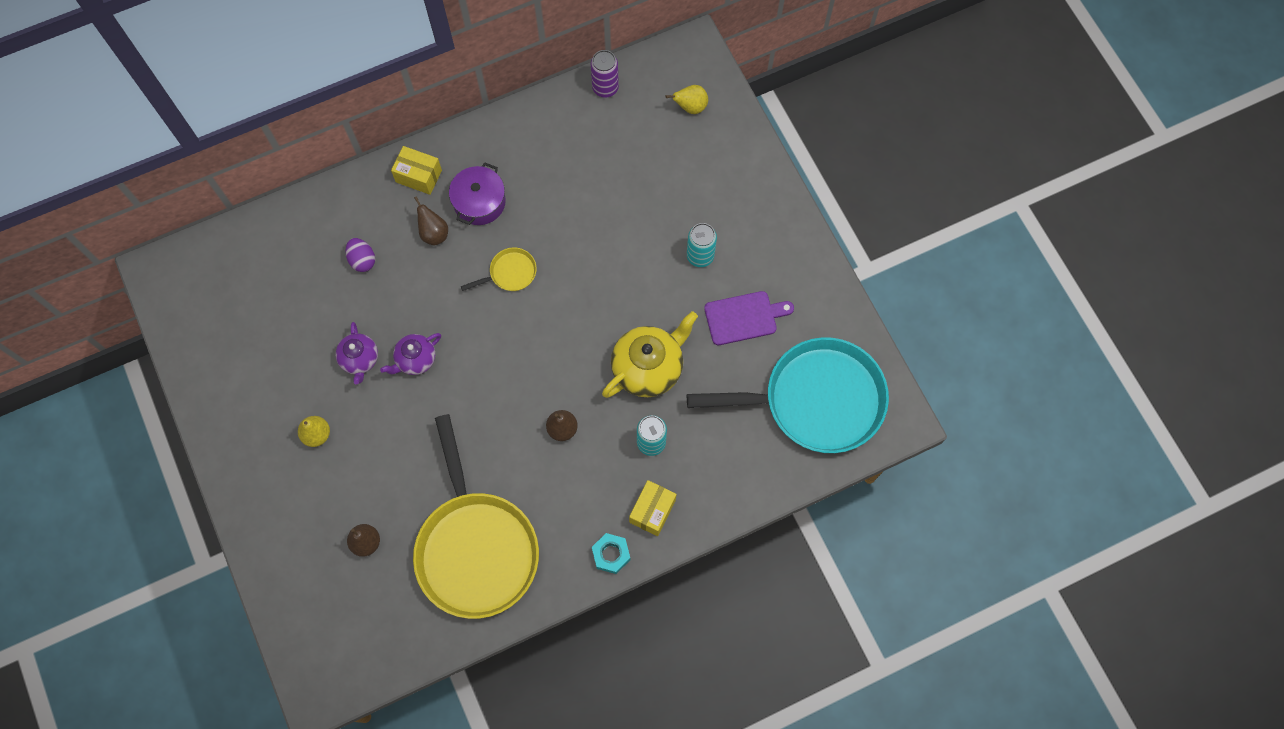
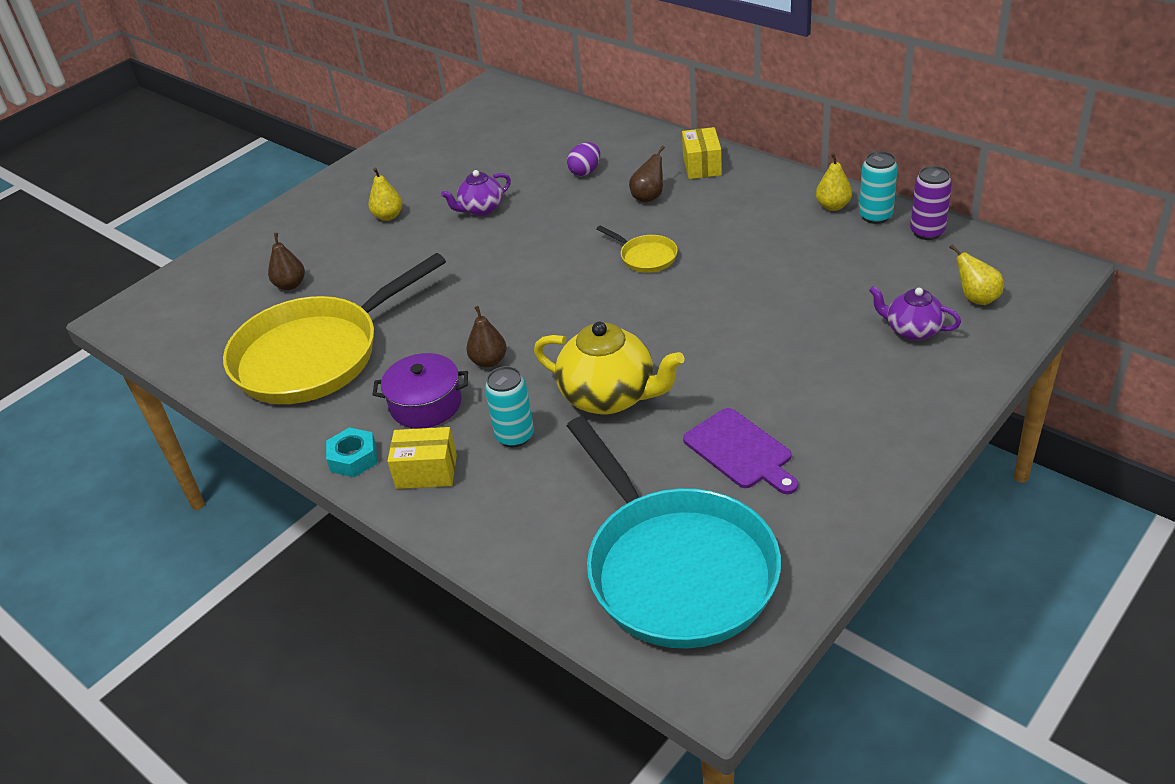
camera: 70 degrees right, 30 degrees down
(415, 360) = (503, 239): purple teapot -> purple teapot (912, 330)
(479, 202) = (708, 209): purple pot -> purple pot (426, 404)
(535, 123) = (833, 206): none -> yellow pear
(700, 256) = (790, 381): turquoise can -> turquoise can (875, 216)

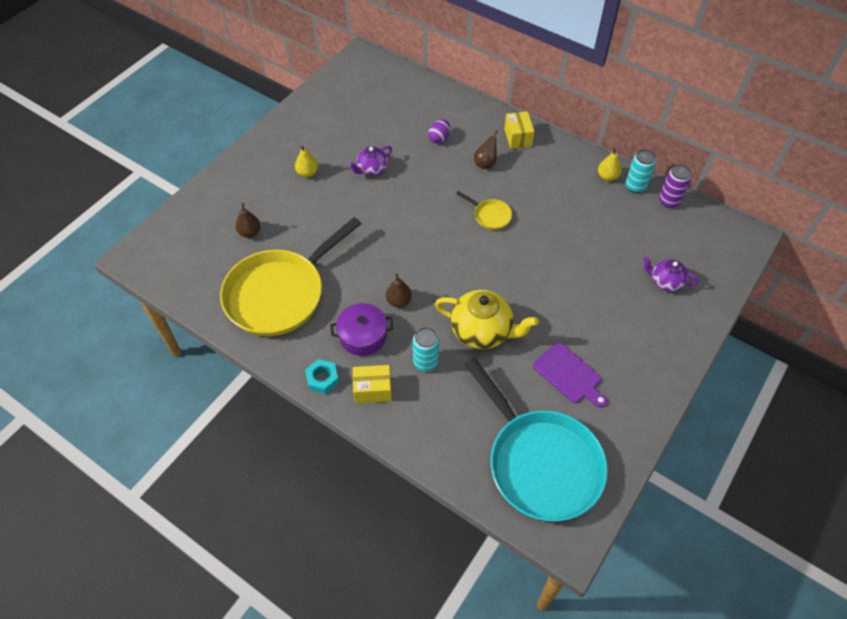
camera: 10 degrees left, 15 degrees up
(976, 298) = (702, 257): yellow pear -> none

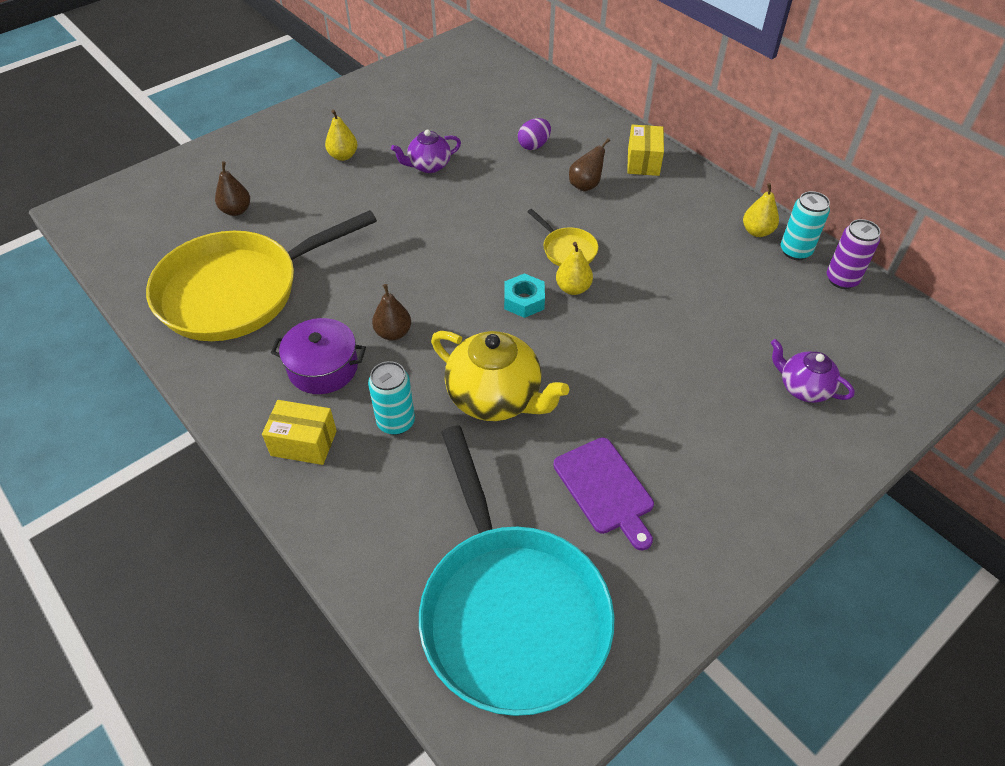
camera: 15 degrees right, 5 degrees down
(322, 379) = (241, 412): turquoise nut -> turquoise nut (524, 301)
(503, 243) = (573, 288): none -> yellow pear

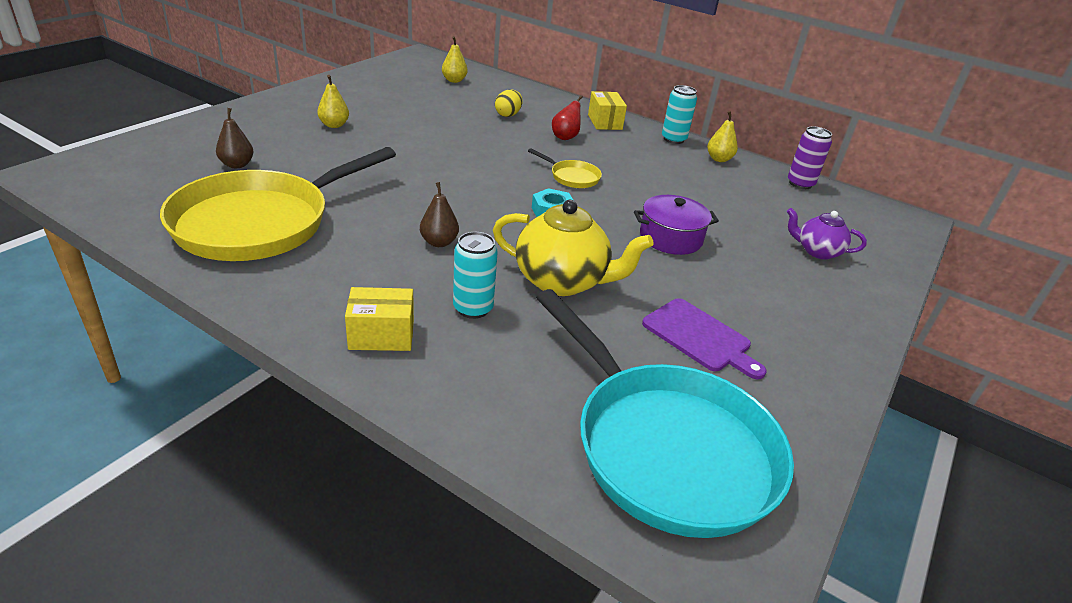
camera: 20 degrees left, 15 degrees down
(323, 368) = (377, 274): purple pot -> purple pot (670, 238)
(428, 166) = (419, 129): purple teapot -> none
(534, 145) = (508, 115): purple egg -> yellow egg
(573, 288) = (591, 201): yellow pear -> yellow pear (454, 80)
(586, 185) = (565, 137): brown pear -> red pear
(795, 251) = (755, 169): turquoise can -> turquoise can (673, 139)

